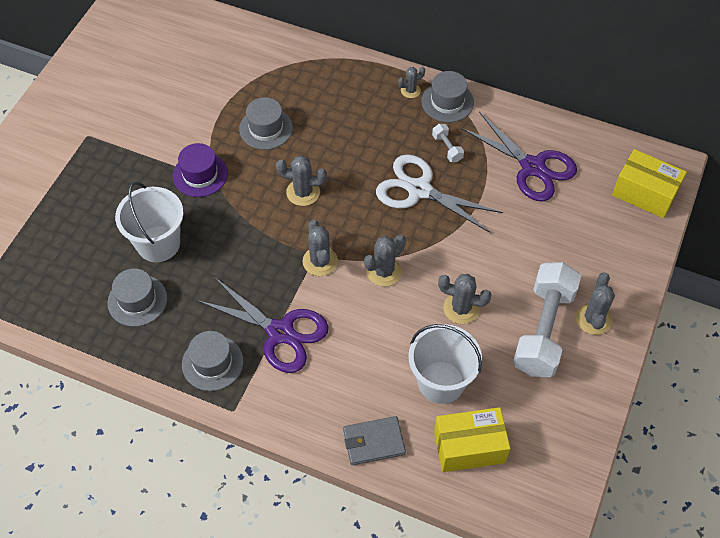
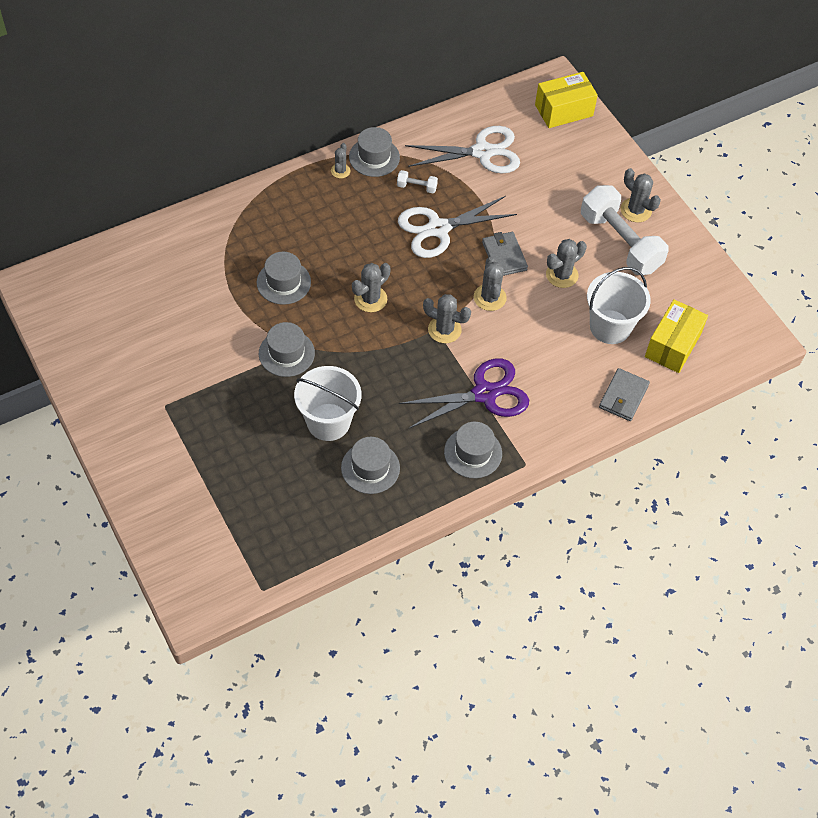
camera: 55 degrees left, 0 degrees up
(200, 174) = (286, 353): purple hat -> grey hat
(438, 253) = (504, 256): none -> grey wallet
(532, 167) = (482, 152): purple scissors -> white scissors

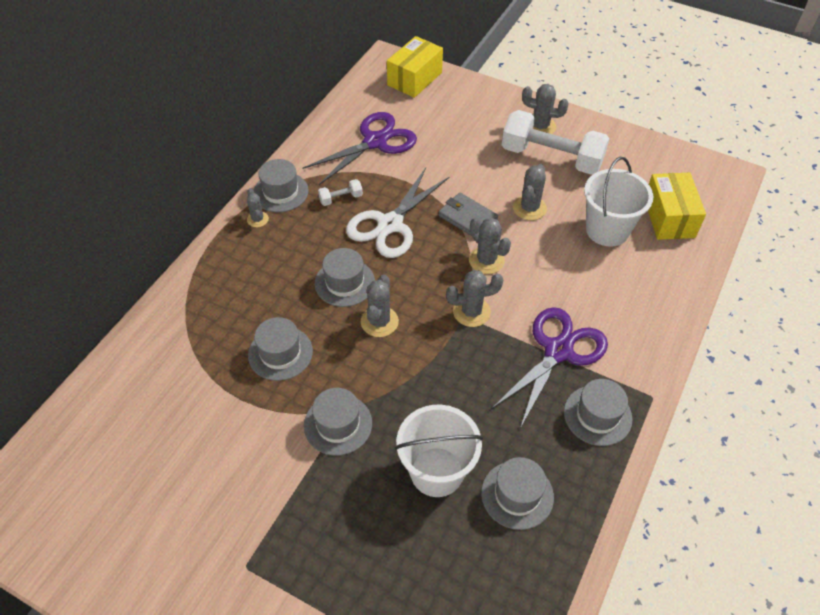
camera: 30 degrees left, 5 degrees down
(368, 256) = (344, 282): none -> grey hat
(482, 152) = (375, 142): white scissors -> purple scissors
(623, 396) = (673, 283): grey wallet -> none

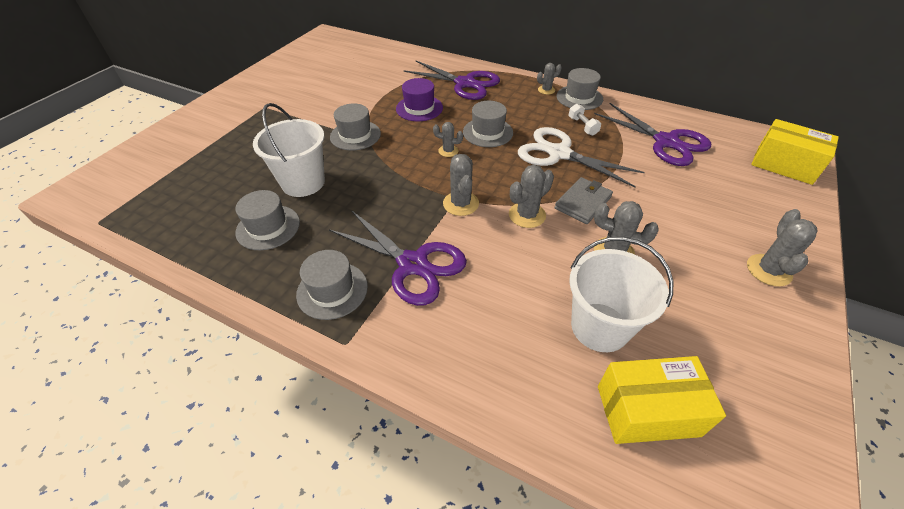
camera: 90 degrees right, 5 degrees down
(223, 301) = (465, 83): none -> purple scissors
(280, 353) = (419, 108): grey hat -> purple hat
(379, 322) = (448, 151): grey cactus -> grey cactus, size x0.63
(551, 158) = (712, 278): white dumbbell -> none

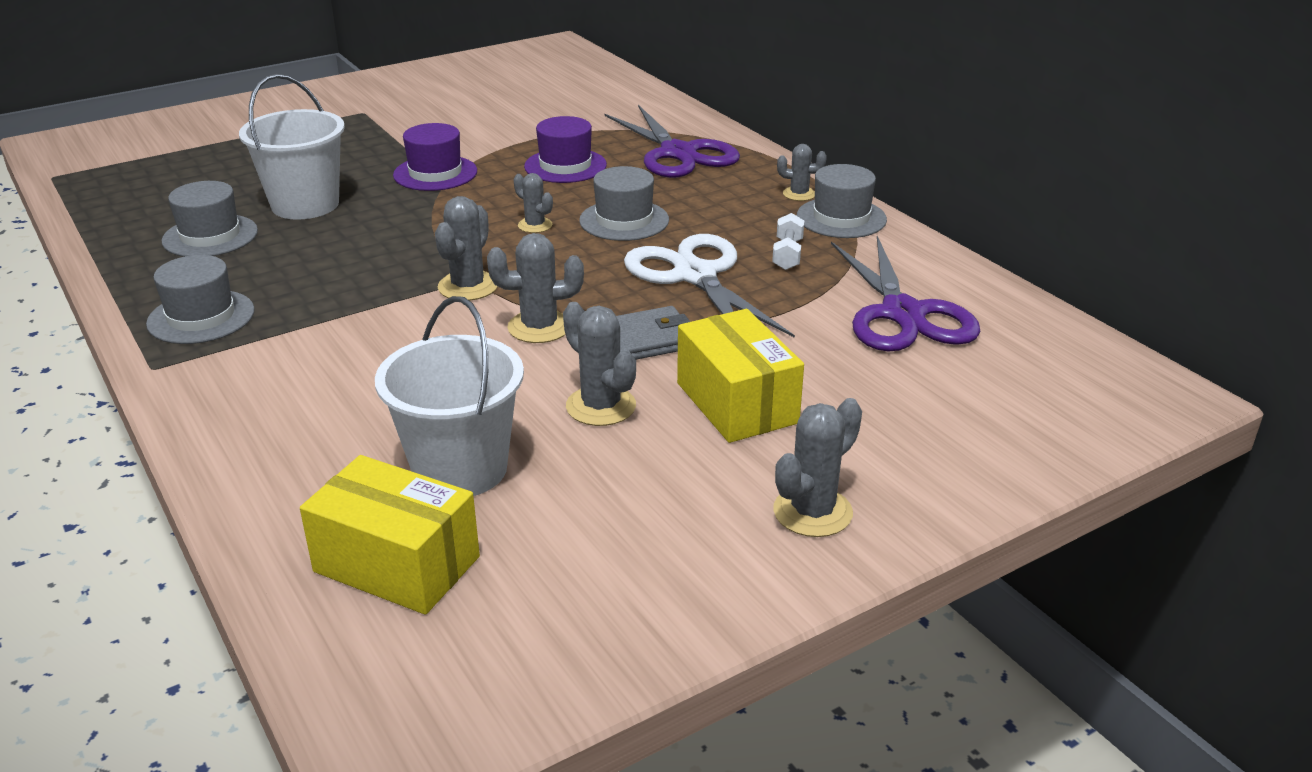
camera: 30 degrees right, 15 degrees down
(355, 135) = (435, 173): grey hat -> purple hat
(413, 264) = (321, 325): purple scissors -> none
(784, 165) = (1081, 408): yellow box -> yellow box (737, 403)

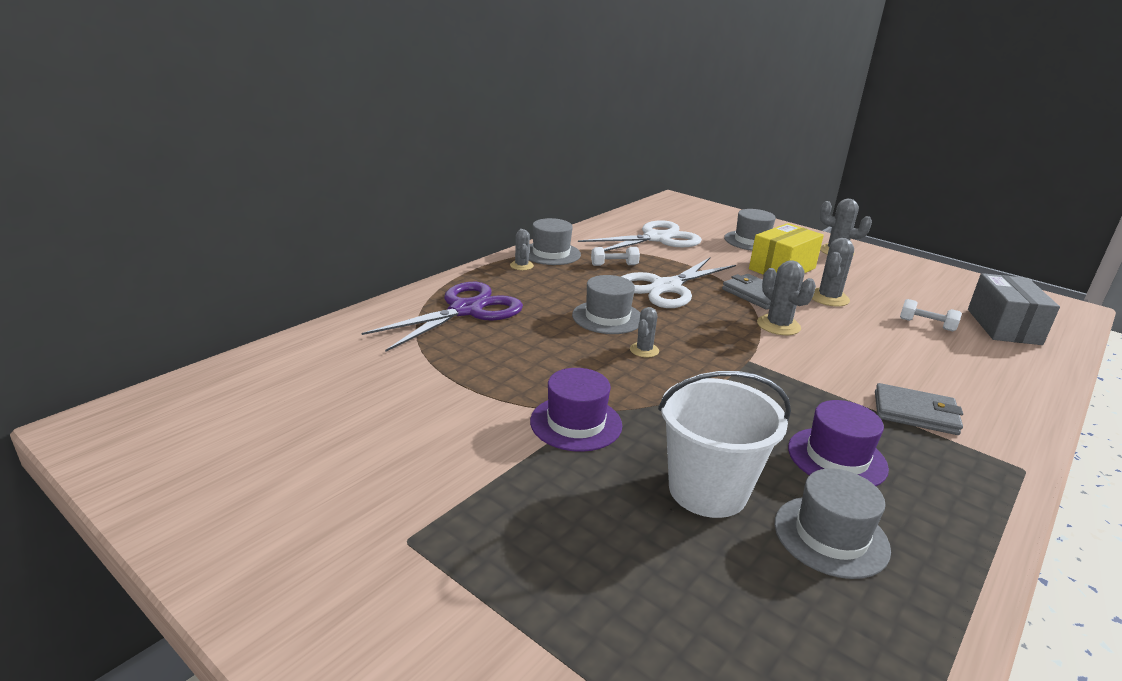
camera: 110 degrees left, 5 degrees down
(201, 317) = (945, 474): grey hat -> grey hat (751, 241)
(290, 345) = (915, 413): none -> grey wallet
(397, 564) = (1003, 326): yellow box -> grey box
(460, 469) = (926, 325): white bucket -> white dumbbell
(468, 286) = (760, 359): grey cactus -> none
(565, 166) = (518, 355): purple hat -> purple hat (837, 458)
(903, 314) = (656, 238): purple scissors -> white scissors

